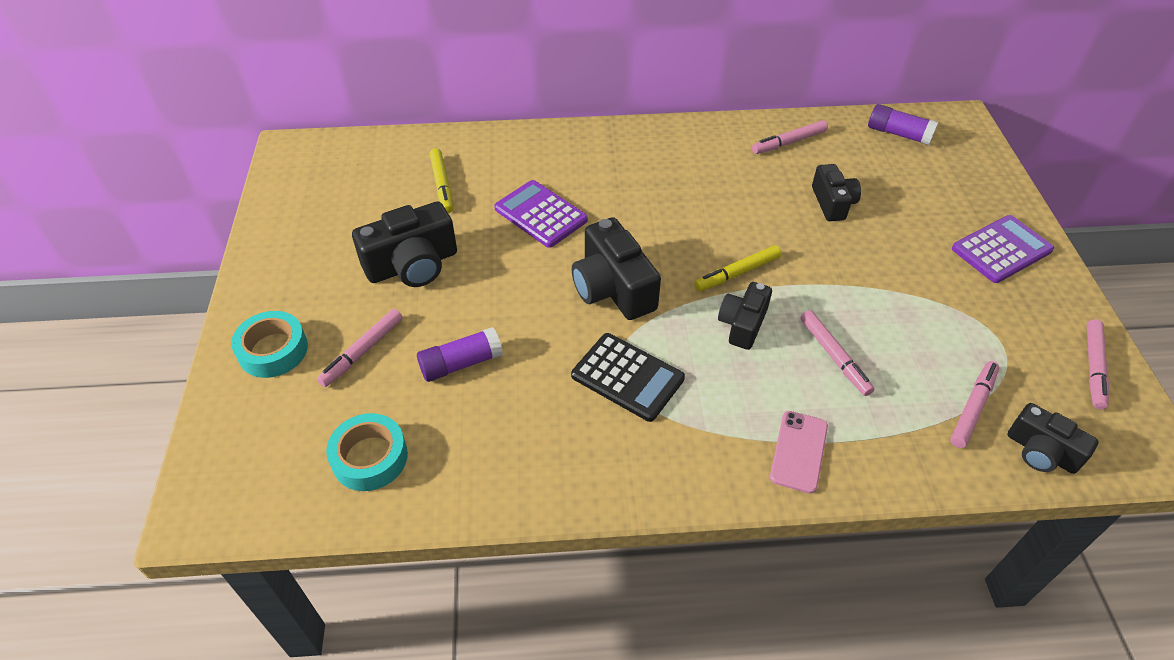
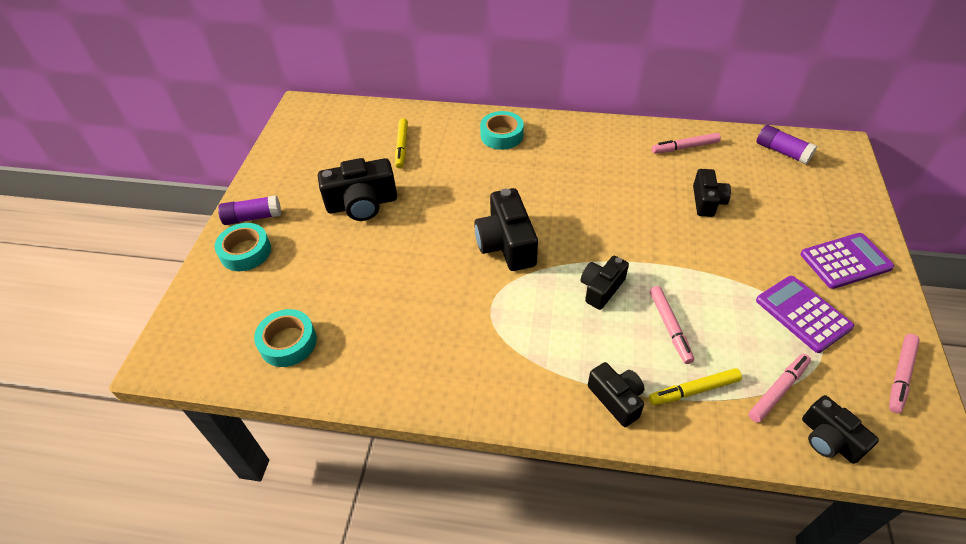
camera: 15 degrees right, 0 degrees up
(362, 352) = (307, 263): pink marker -> none
(461, 363) = (374, 283): purple glue stick -> purple glue stick (253, 217)
(540, 214) = (468, 179): purple calculator -> purple calculator (803, 314)
(566, 155) = (502, 135): none -> turquoise tape
(627, 377) = (496, 315): black calculator -> none
(737, 273) = (609, 247): yellow marker -> yellow marker (693, 390)
(799, 451) = (616, 399): pink phone -> black camera

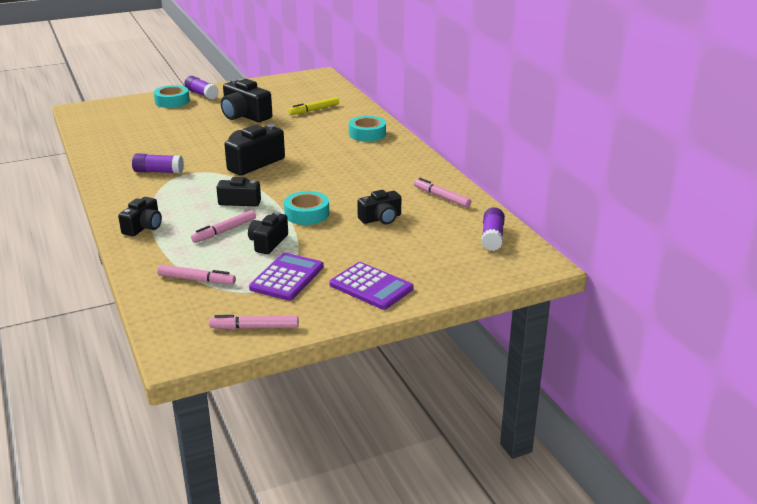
camera: 55 degrees right, 20 degrees down
(288, 342) = (113, 131): turquoise tape -> turquoise tape (307, 214)
(463, 335) = (158, 171): none -> purple glue stick
(693, 390) = (171, 250): yellow marker -> none
(829, 439) = (165, 306): black camera -> black camera (268, 243)

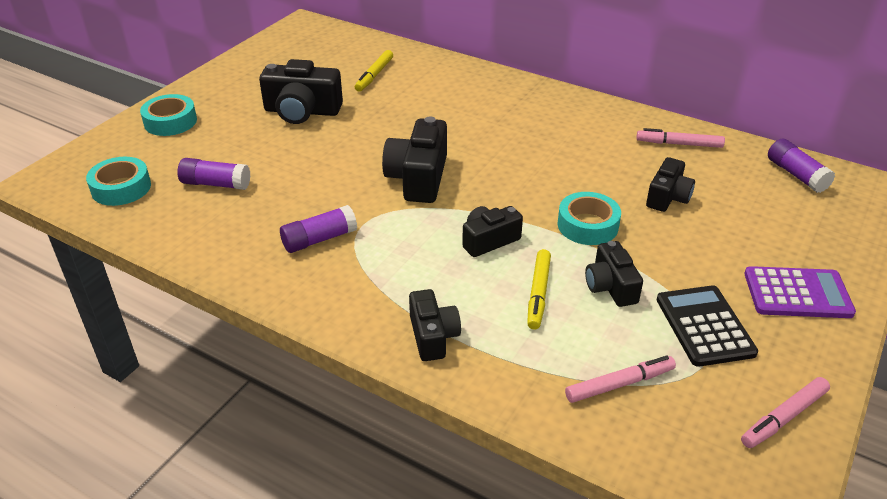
camera: 35 degrees left, 10 degrees up
(201, 94) = (196, 97): purple glue stick -> purple glue stick (215, 184)
(224, 231) = (538, 293): pink marker -> yellow marker
(287, 277) = (704, 326): purple calculator -> black calculator
(367, 134) = (482, 88): turquoise tape -> turquoise tape (121, 188)

